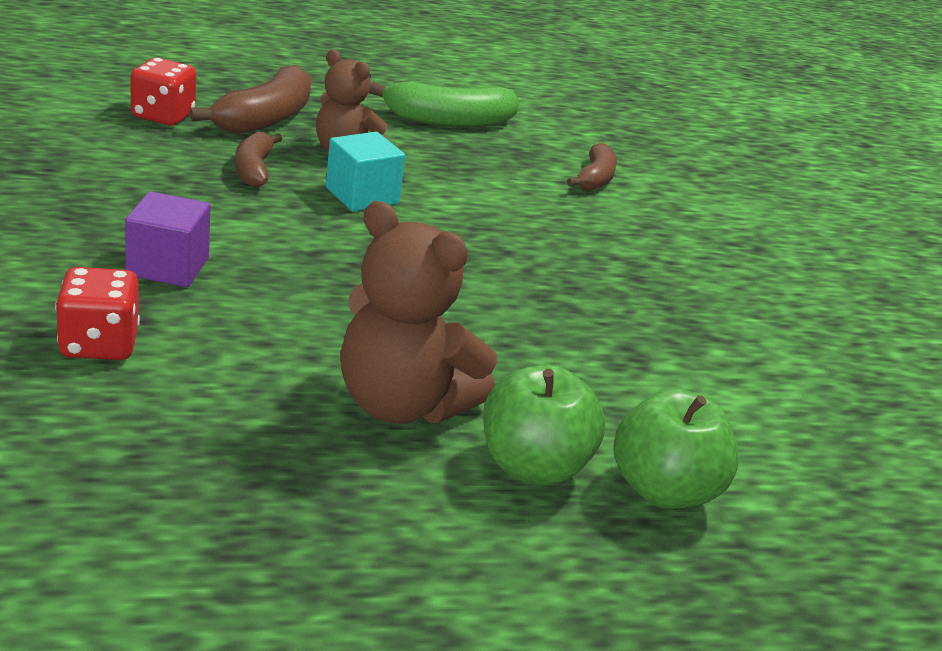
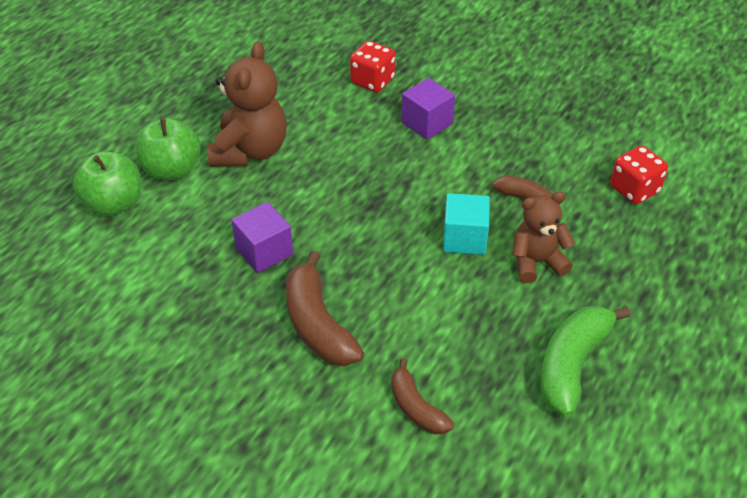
camera: 135 degrees right, 15 degrees up
(266, 118) = (614, 243): brown banana -> brown banana (318, 324)
(402, 404) = (250, 151): brown teddy bear -> brown teddy bear turned 120 degrees clockwise
(555, 318) = (264, 251): none -> purple cube

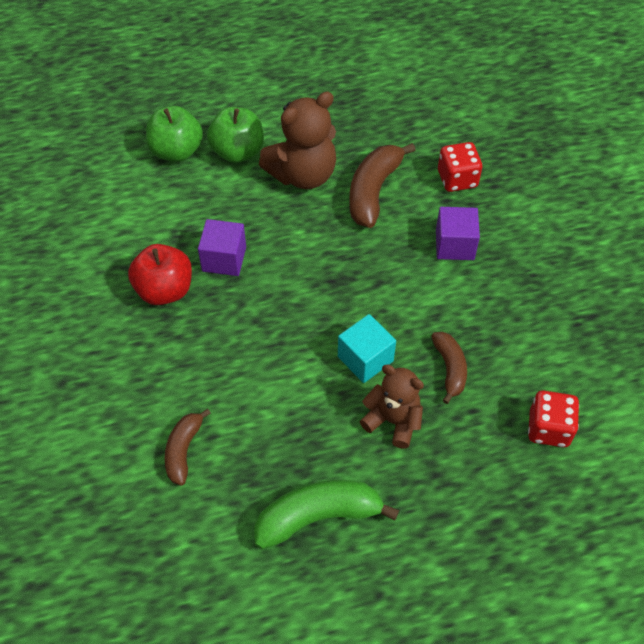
camera: 45 degrees right, 10 degrees up
(243, 309) = (165, 290): none -> red apple
(318, 324) = (195, 339): brown banana -> brown banana (373, 191)

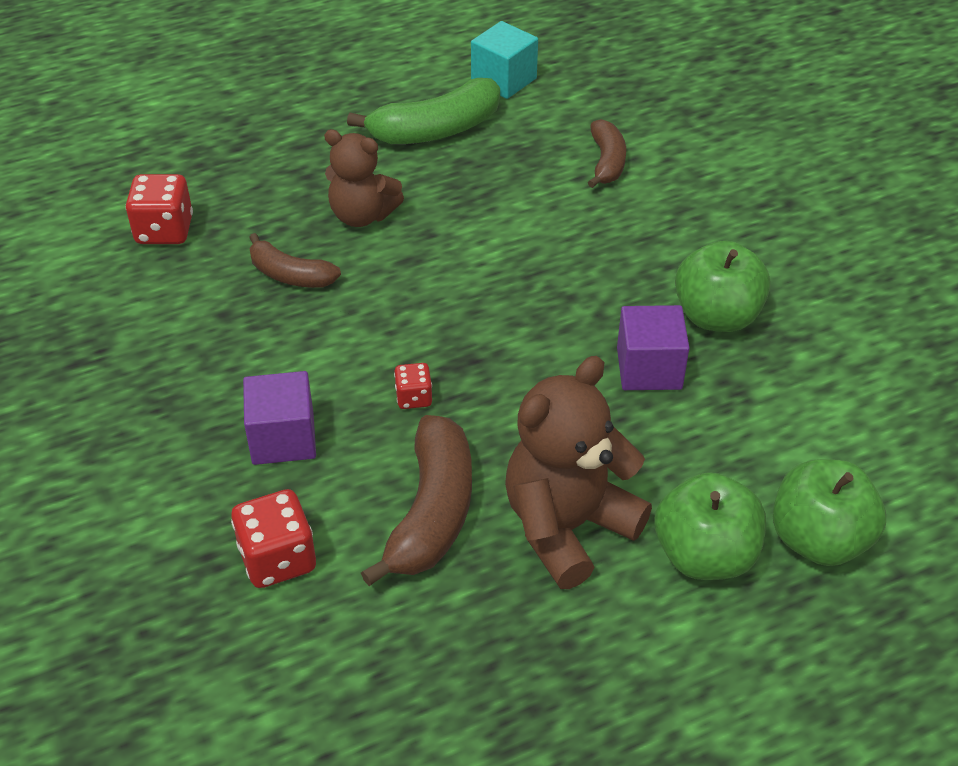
camera: 170 degrees right, 10 degrees down
(165, 290) = (716, 316): red apple -> green apple
(365, 359) = (407, 272): turquoise cube -> turquoise cube (503, 80)
(374, 260) = (414, 398): none -> red dice
(450, 369) = (290, 275): brown banana -> brown banana turned 45 degrees counterclockwise

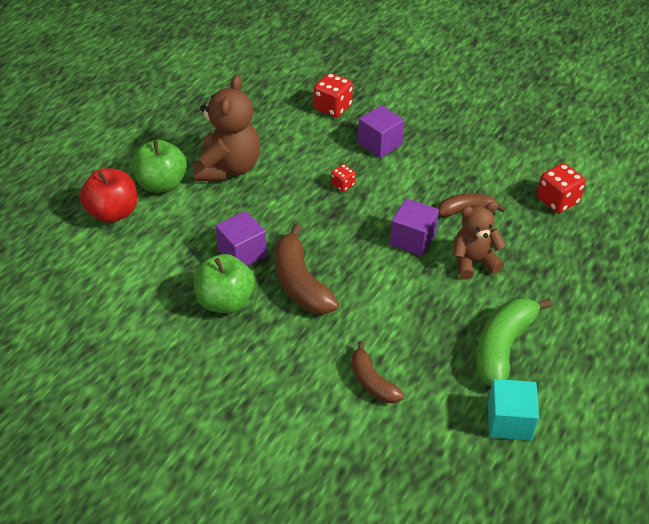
camera: 145 degrees right, 0 degrees up
(403, 274) = (412, 239): none -> purple cube
(432, 512) = (289, 147): brown banana -> brown banana (300, 283)
(818, 539) = (113, 213): green apple -> red apple

